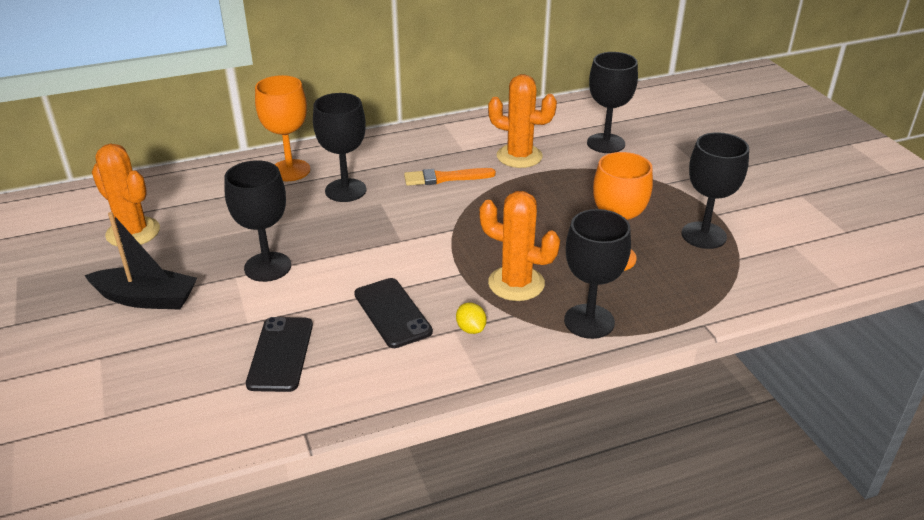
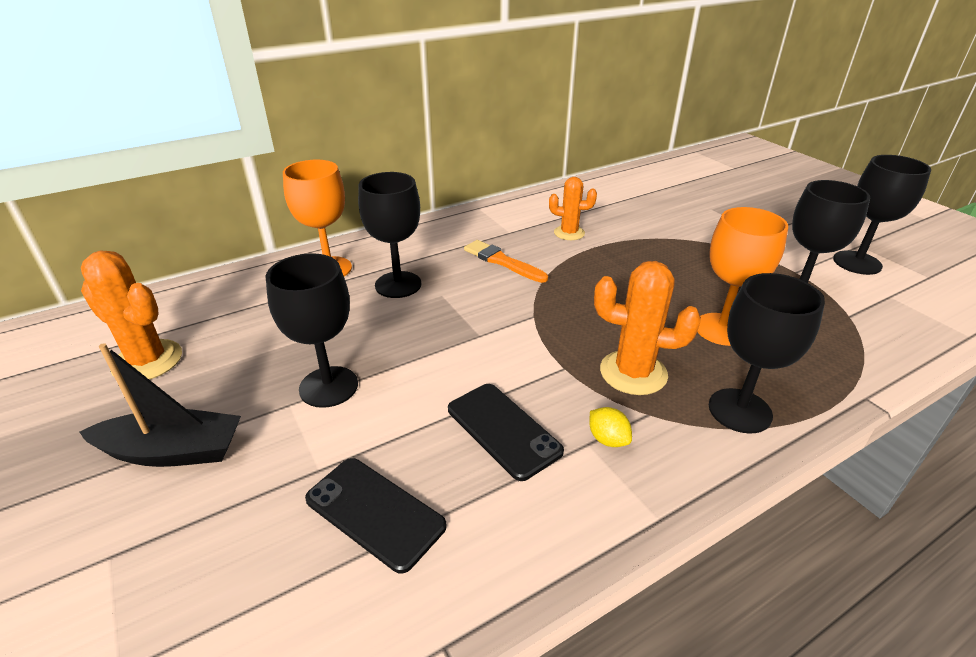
camera: 10 degrees left, 0 degrees up
(281, 354) = (375, 512): black phone -> black phone turned 45 degrees counterclockwise
(445, 178) = (502, 261): orange brush -> orange brush turned 60 degrees clockwise
(519, 156) = (569, 233): orange cactus -> orange cactus, size x0.65
(606, 143) = (647, 214): black goblet -> black goblet (857, 263)

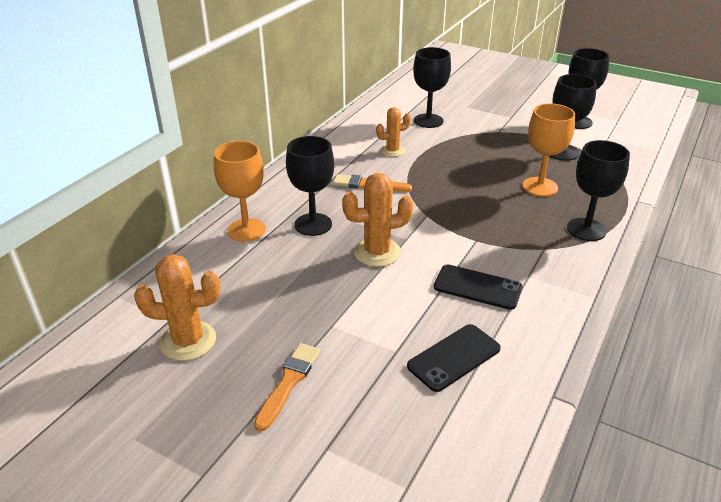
camera: 30 degrees left, 0 degrees up
(172, 451) = (288, 383): black boat -> orange brush
(328, 387) = (345, 305): black goblet -> black goblet (428, 121)
(375, 512) = (454, 357): black phone -> black phone turned 45 degrees counterclockwise
(607, 439) = (536, 270): yellow lemon -> none
(633, 373) = (516, 229): orange cactus -> orange cactus (377, 252)

